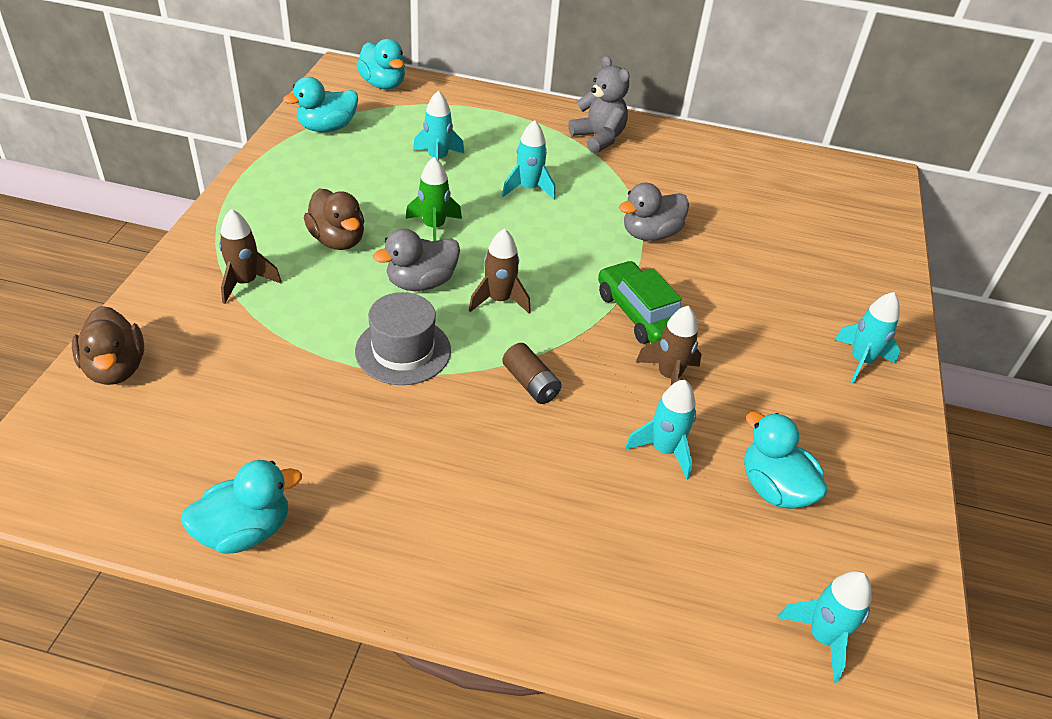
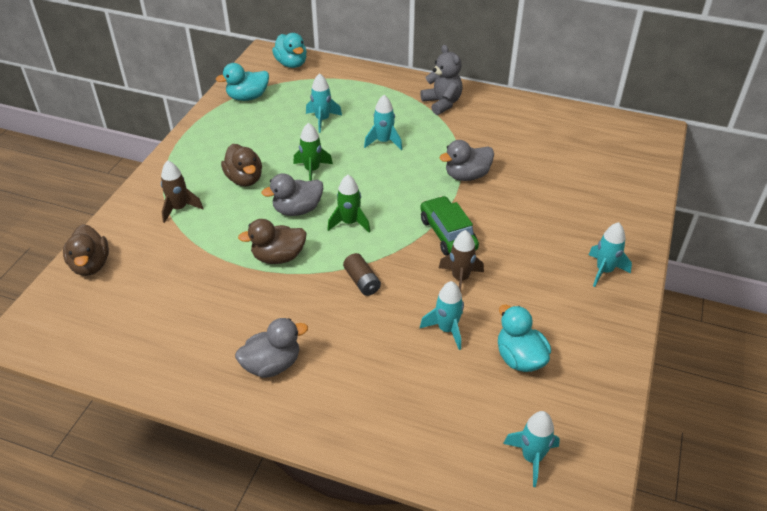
camera: 10 degrees right, 0 degrees up
(245, 531) = (161, 372): turquoise duck -> none
(403, 350) = (278, 257): grey hat -> brown duck
(417, 512) = (272, 365): none -> grey duck
(499, 300) = (349, 223): brown rocket -> green rocket

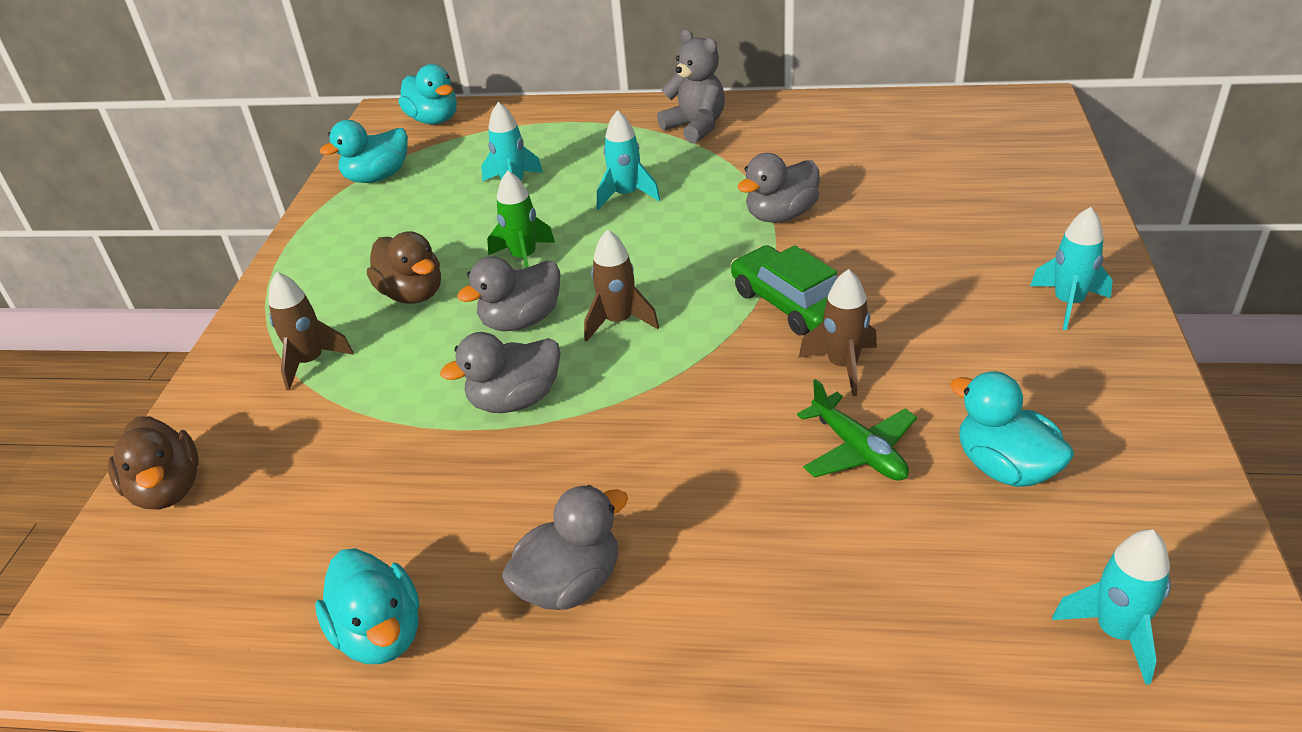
camera: 10 degrees left, 5 degrees down
(173, 367) = (380, 634): none -> turquoise duck
(278, 257) = (515, 400): brown duck -> grey duck
(349, 223) = (618, 321): green rocket -> brown rocket
(362, 281) = (678, 407): brown battery -> none
(447, 329) = (858, 450): turquoise rocket -> green plane

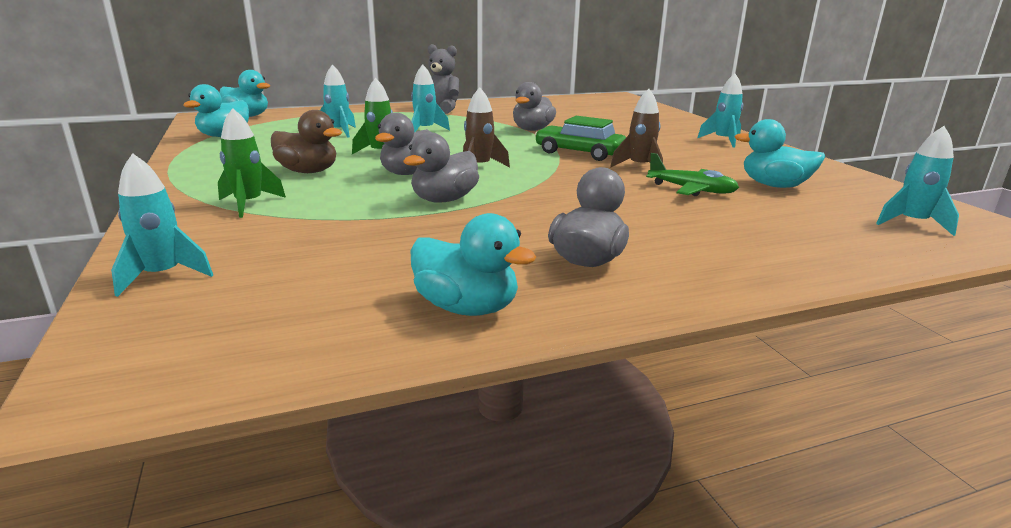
camera: 30 degrees left, 15 degrees down
(167, 489) = (163, 276): brown duck -> turquoise rocket
(310, 362) = (249, 204): brown rocket -> green rocket

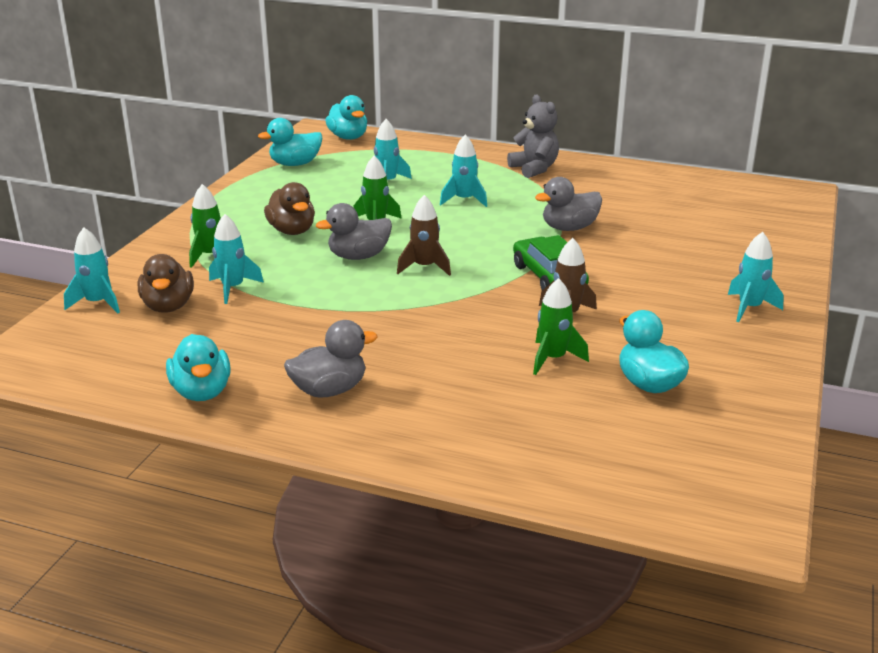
camera: 40 degrees right, 5 degrees up
(273, 252) = (168, 306): none -> brown duck
(444, 200) = (335, 296): grey duck -> none
(691, 190) = (553, 359): green plane -> green rocket
(912, 223) = (672, 474): turquoise rocket -> turquoise rocket (233, 288)

